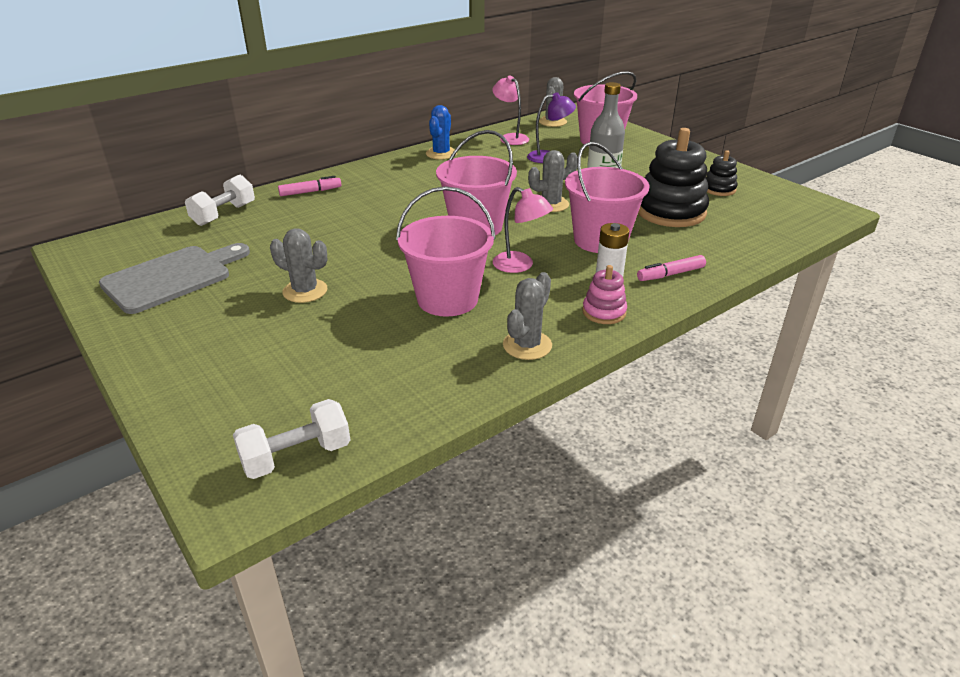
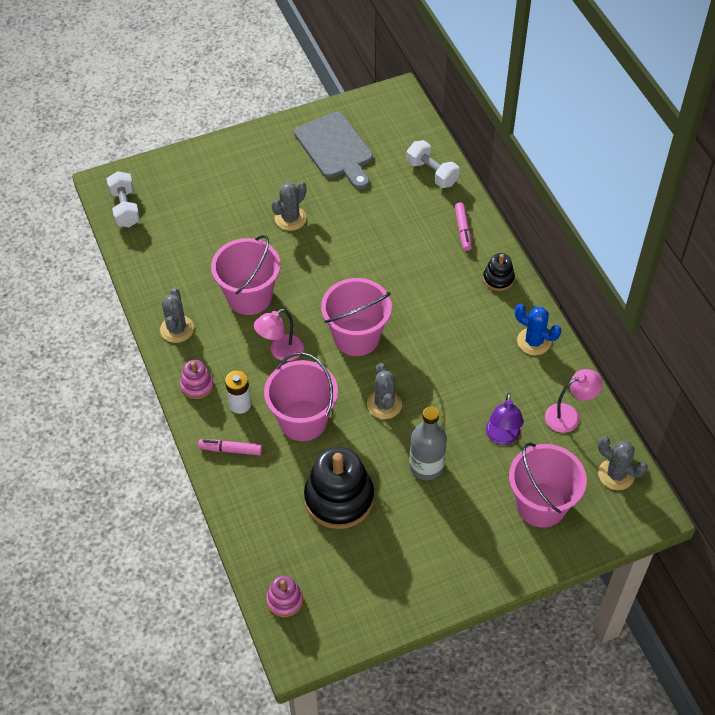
camera: 105 degrees right, 20 degrees up
(527, 345) = (177, 329): grey cactus -> grey cactus turned 45 degrees clockwise
(670, 274) = (231, 450): pink marker -> pink marker turned 75 degrees counterclockwise
(719, 189) = (376, 567): black stacking toy -> black stacking toy (498, 279)
(796, 221) = (285, 600): none -> pink stacking toy

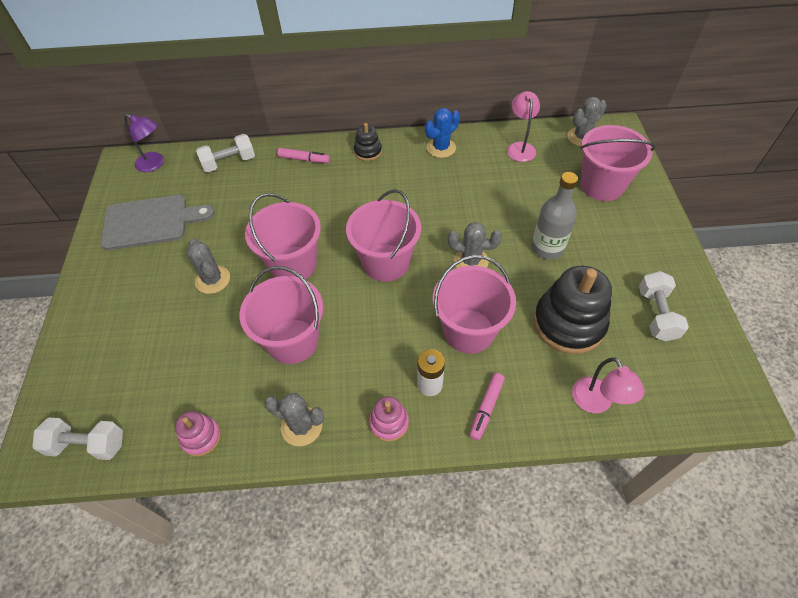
camera: 70 degrees left, 0 degrees up
(280, 351) = (376, 330): pink lamp -> pink lamp (596, 403)
(285, 600) = (682, 401): pink stacking toy -> pink stacking toy (201, 437)
(328, 268) = (293, 264): none -> pink bucket
(376, 572) = (656, 314): none -> white dumbbell
(502, 437) = (530, 191): purple lamp -> purple lamp (155, 164)

